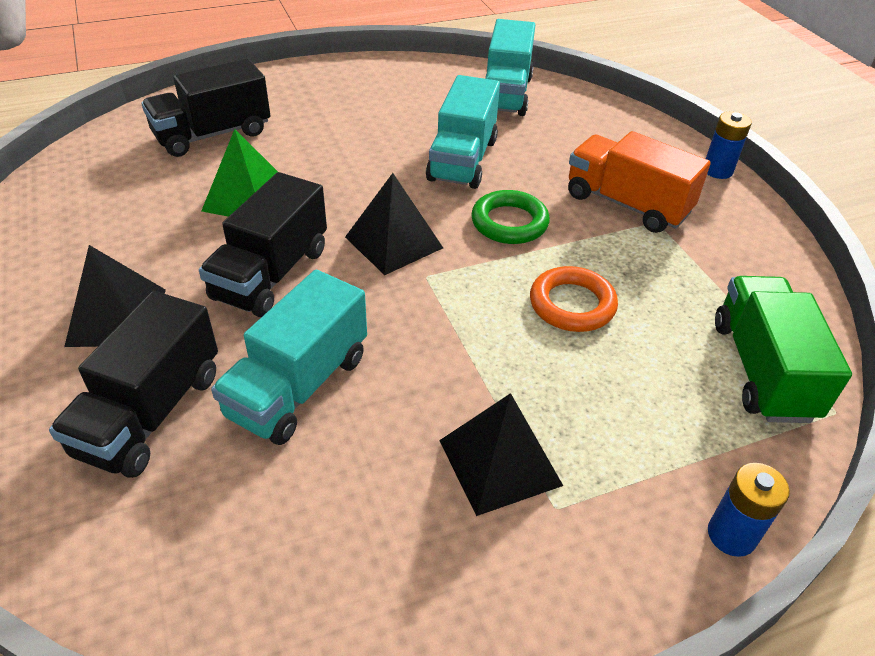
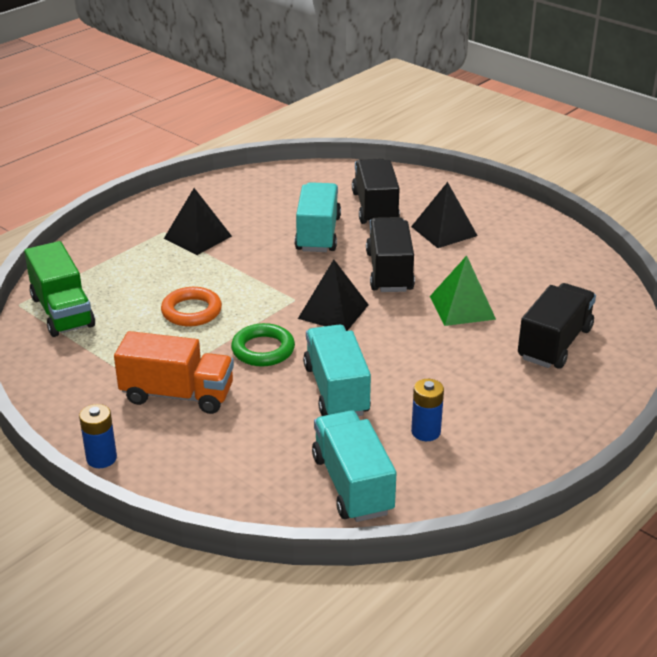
camera: 155 degrees right, 10 degrees down
(731, 535) = (79, 244): blue battery -> blue battery (426, 432)

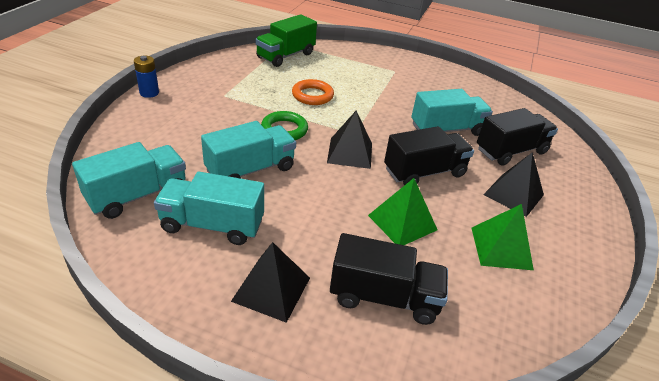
camera: 65 degrees right, 5 degrees up
(177, 395) = (219, 106): orange truck -> none
(198, 237) = (399, 83): black pyramid -> black pyramid (271, 289)
(426, 432) = (212, 225): blue battery -> turquoise truck
(513, 263) = (501, 248): none -> green pyramid

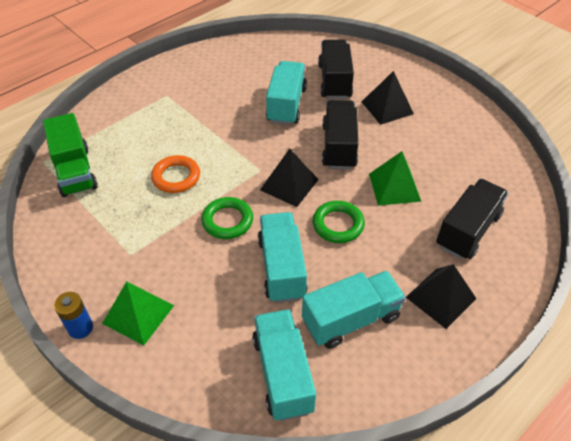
camera: 60 degrees left, 10 degrees up
(212, 225) = (351, 319): turquoise truck -> turquoise truck turned 150 degrees counterclockwise
(323, 193) = (338, 224): none -> green ring
(501, 248) = (440, 143): green pyramid -> green pyramid (138, 314)

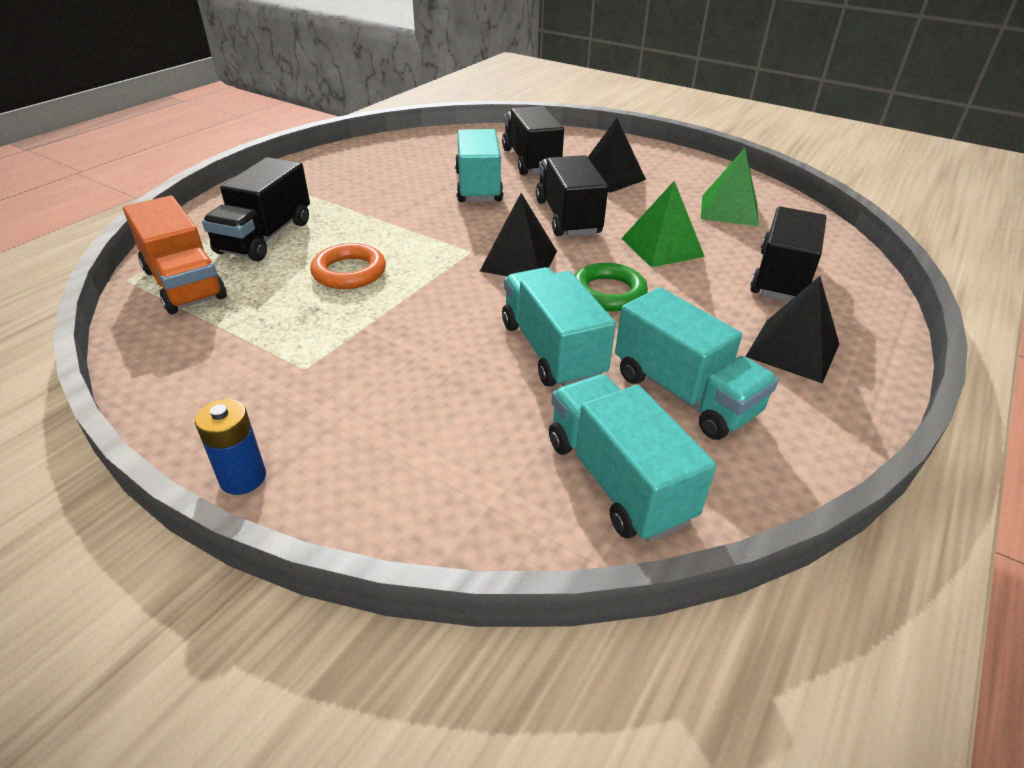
camera: 15 degrees left, 10 degrees down
(75, 171) = (184, 284): green truck -> orange truck
(131, 135) = (265, 237): none -> black truck
(138, 314) = (342, 442): green pyramid -> green pyramid (729, 210)
(227, 221) = (446, 309): green ring -> none
(351, 319) = (684, 394): turquoise truck -> turquoise truck turned 90 degrees clockwise

